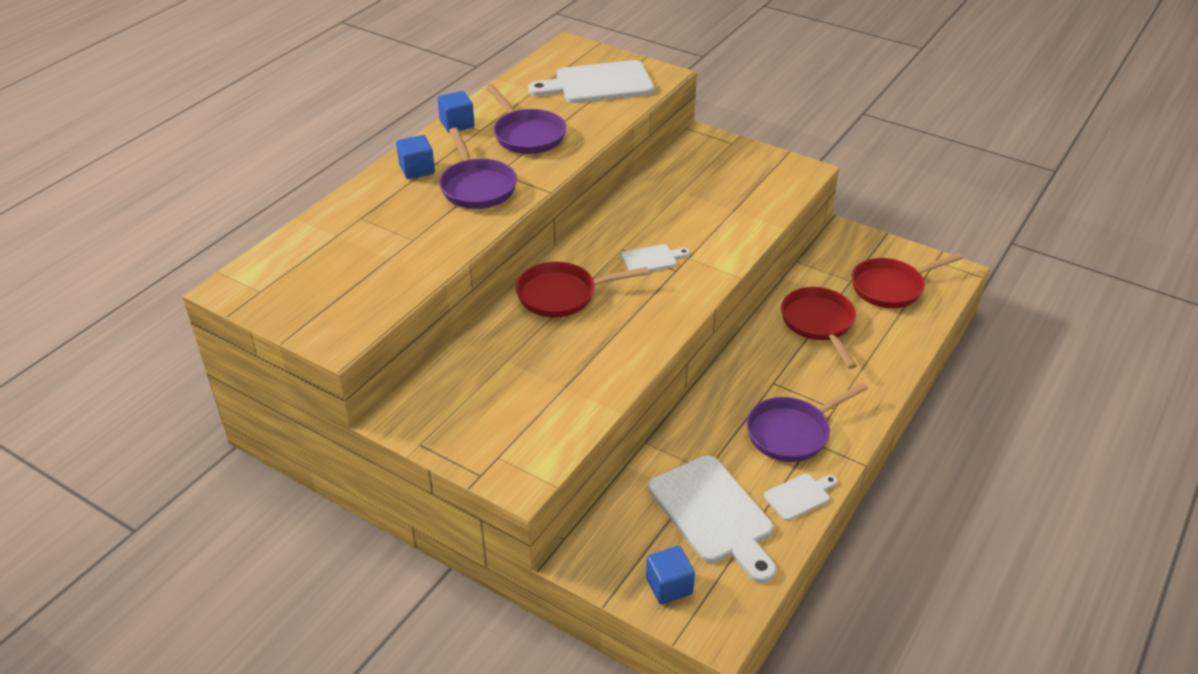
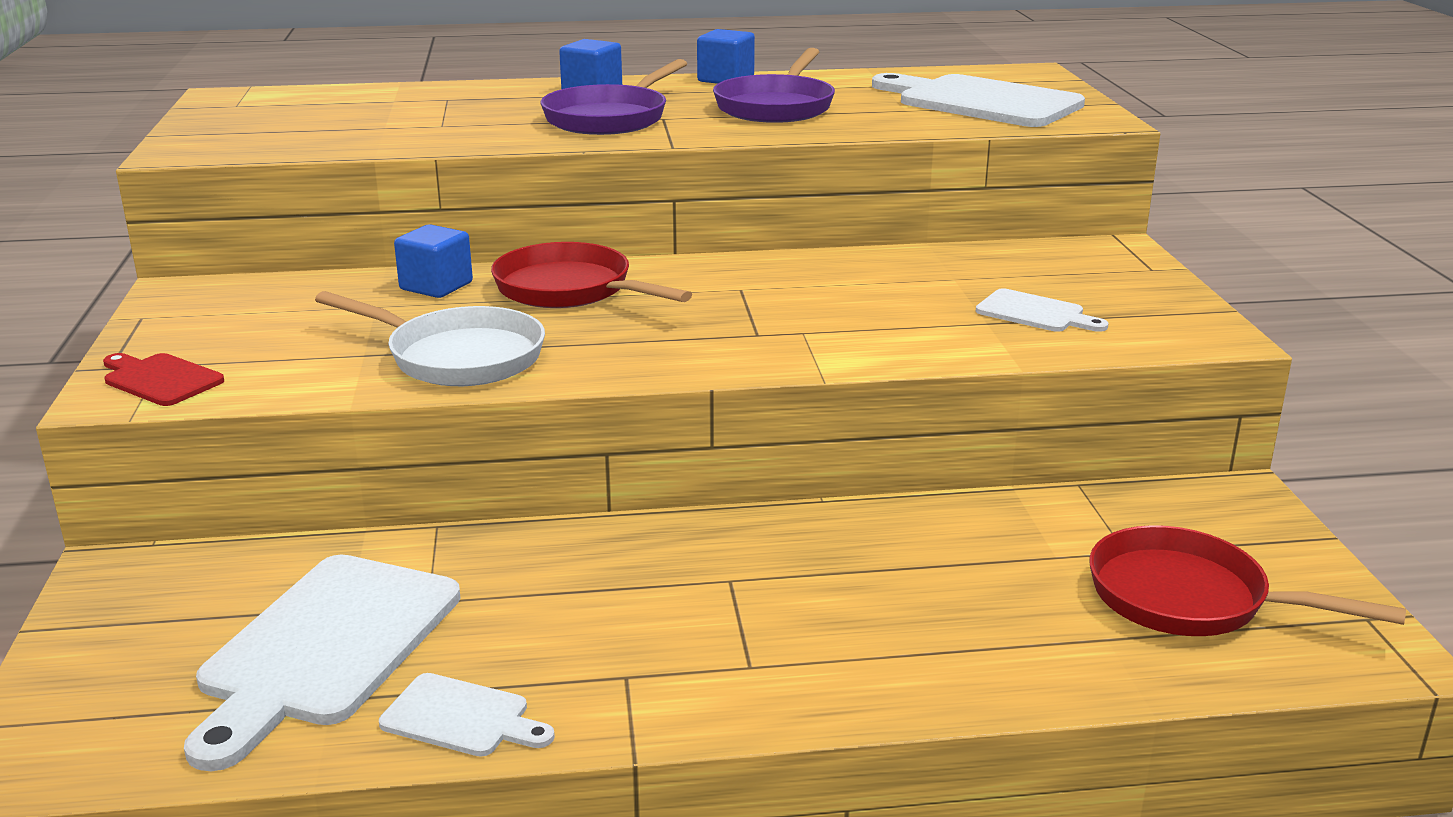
camera: 50 degrees right, 15 degrees down
(518, 462) = (160, 379): none -> red cutting board
(602, 361) = (458, 357): none -> white pan
(652, 259) = (752, 312): white cutting board -> white cutting board (1035, 313)
(669, 586) = (110, 670): blue cube -> blue cube (436, 286)
(792, 433) = (623, 646): purple pan -> none
(819, 323) = (953, 564): red pan -> none

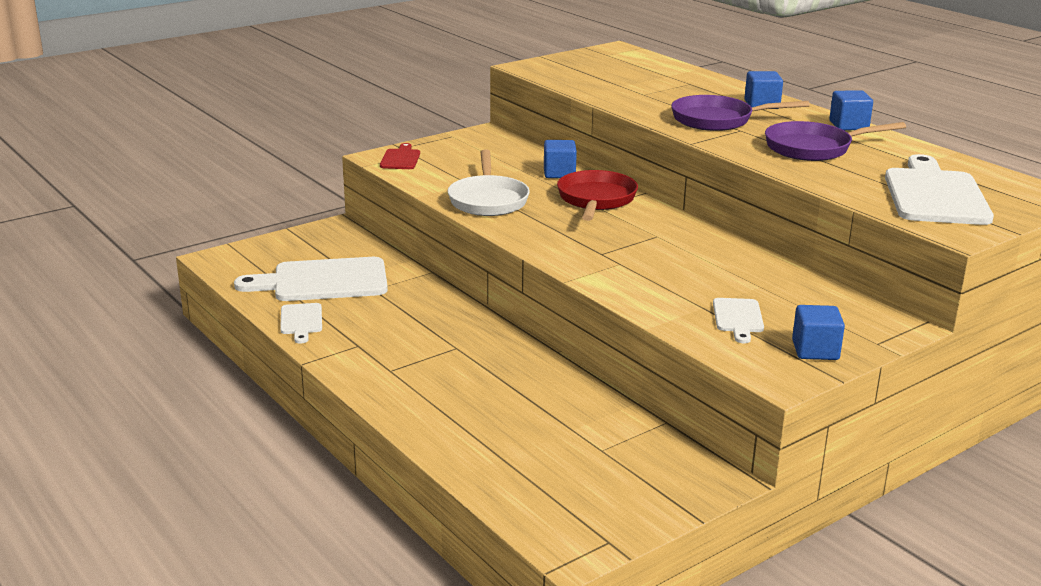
camera: 60 degrees right, 0 degrees up
(1151, 300) = (815, 350): none -> blue cube
(1189, 599) = (568, 477): red pan -> none

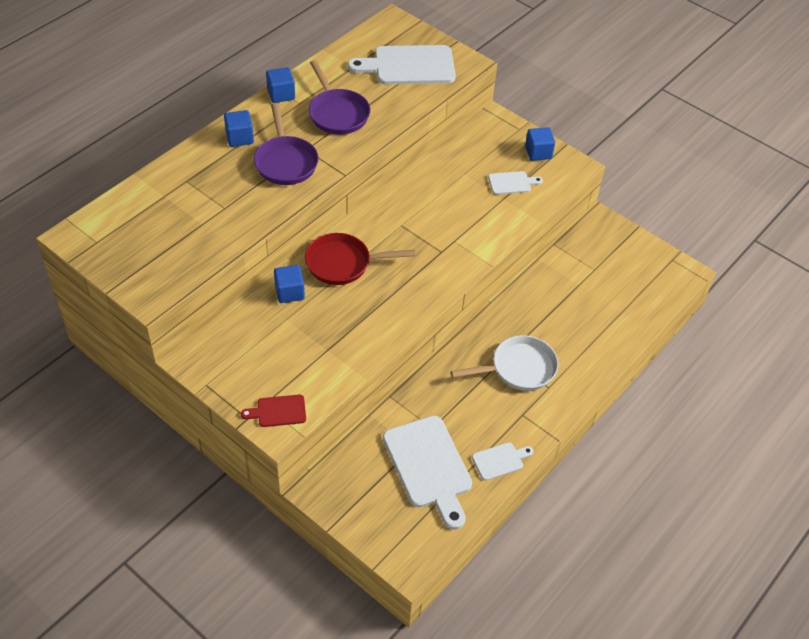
camera: 105 degrees left, 25 degrees up
(488, 200) = (362, 329): white pan -> white pan (519, 368)

